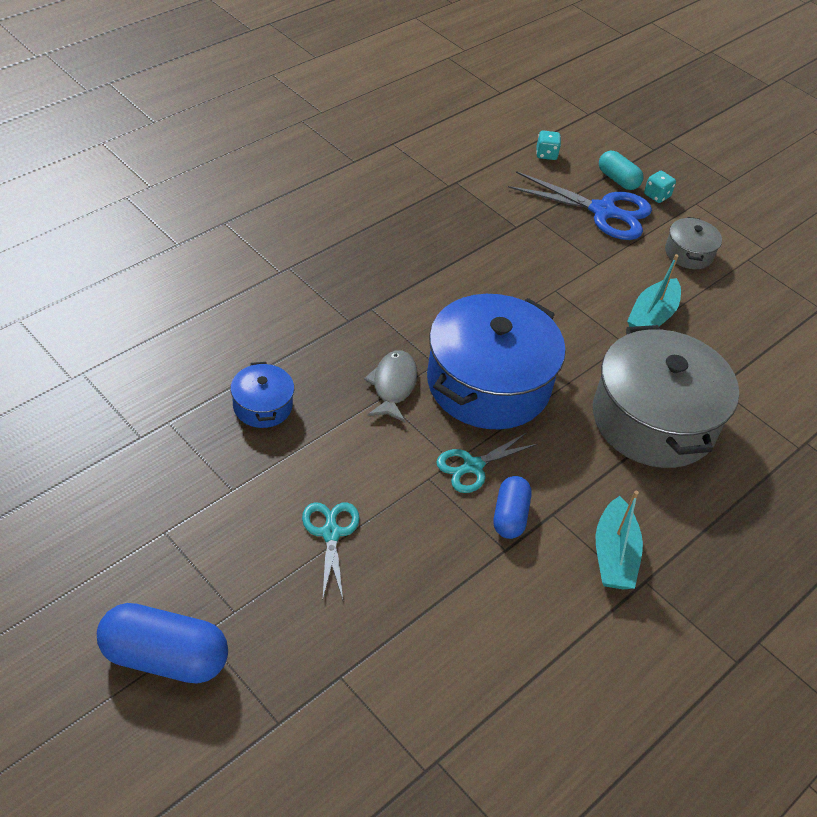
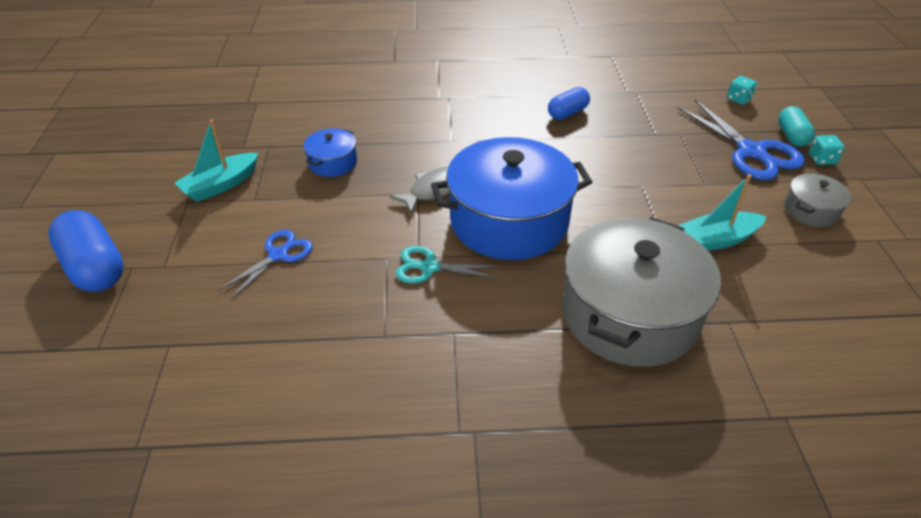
camera: 45 degrees right, 5 degrees down
(331, 533) = (278, 255): turquoise scissors -> blue scissors
(510, 516) = (416, 315): blue capsule -> blue capsule (567, 113)
(614, 555) = (469, 394): turquoise boat -> turquoise boat (221, 185)

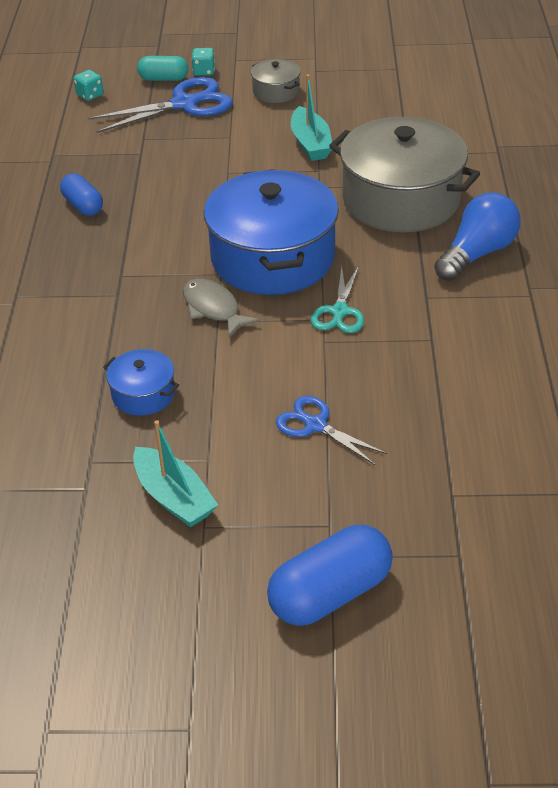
camera: 85 degrees left, 0 degrees up
(535, 382) = (477, 253): none -> blue light bulb

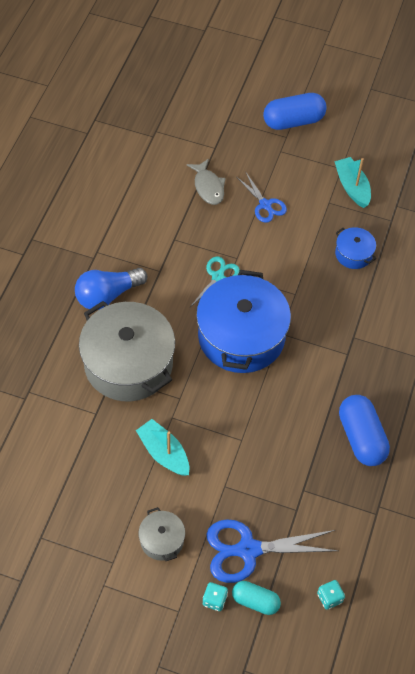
camera: 165 degrees left, 15 degrees up
(83, 205) = (361, 437): blue capsule -> blue capsule, size x1.65
(213, 308) = (294, 304): grey fish -> grey fish (208, 187)
(310, 143) = (164, 453): turquoise boat -> turquoise boat turned 45 degrees counterclockwise

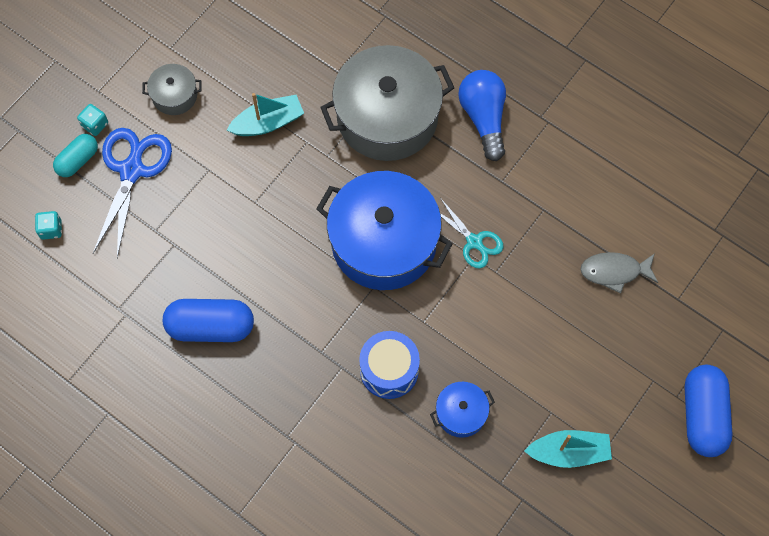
camera: 110 degrees right, 10 degrees up
(265, 205) = (568, 331): blue scissors -> none
(342, 306) = (389, 370): none -> blue drum

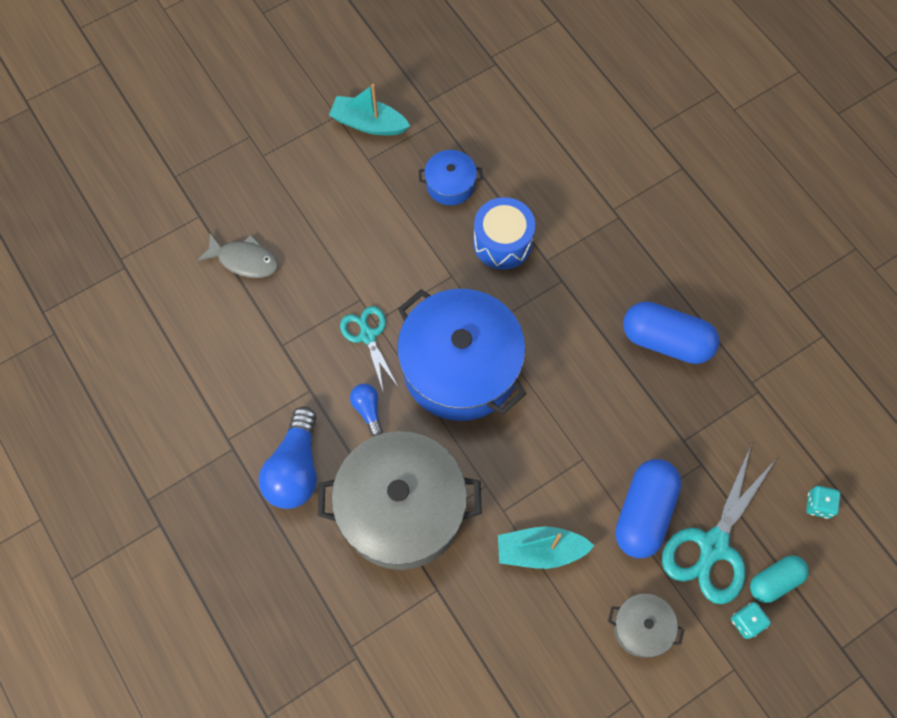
camera: 160 degrees left, 0 degrees up
(132, 170) = (713, 546): blue scissors -> turquoise scissors
(446, 181) = (368, 410): none -> blue light bulb
(703, 415) = (236, 114): blue capsule -> blue capsule (644, 513)

